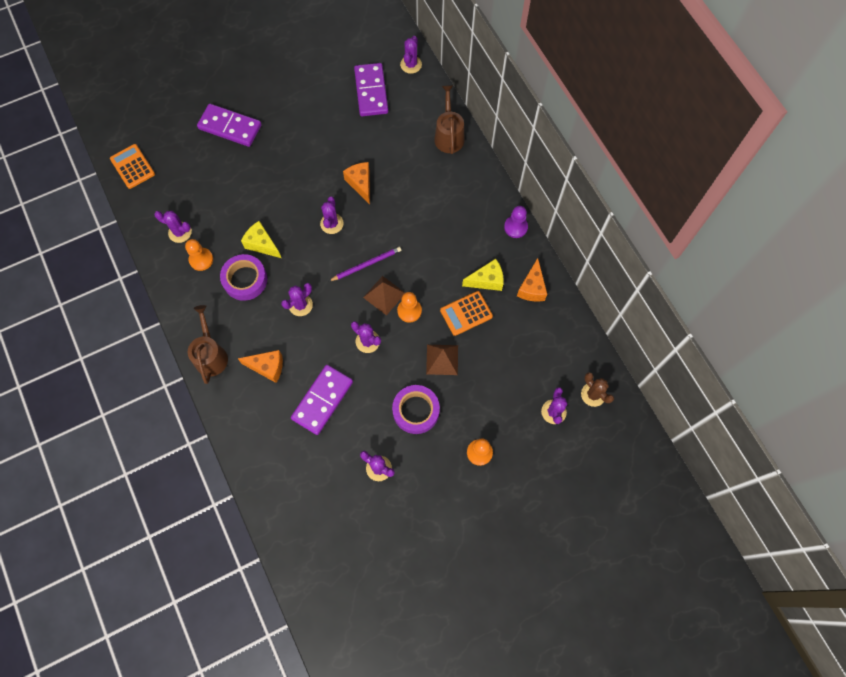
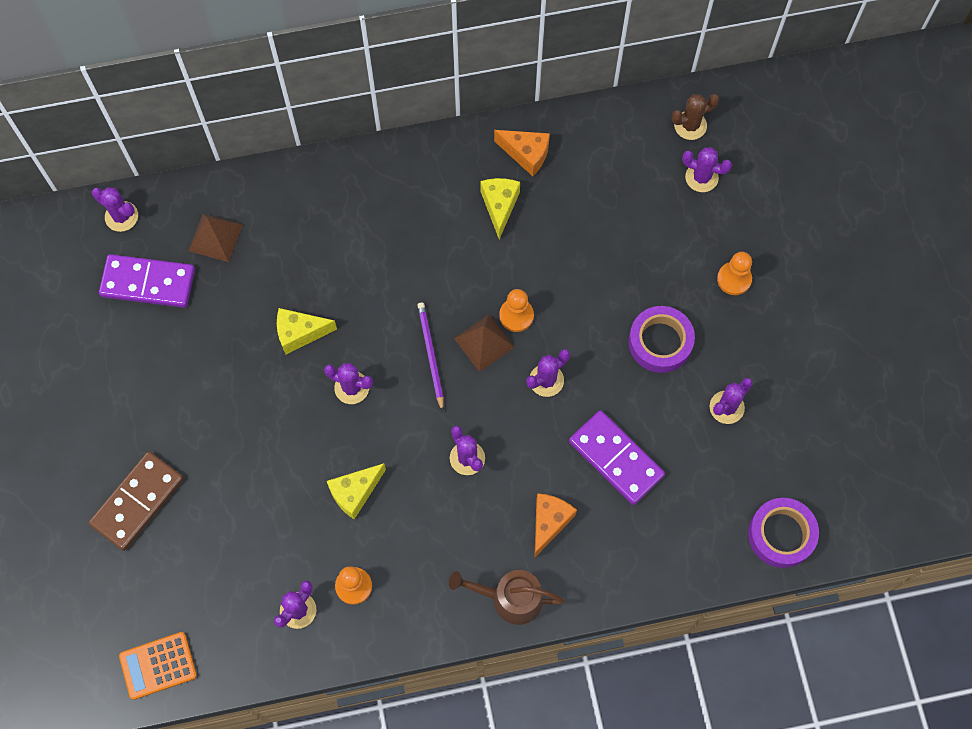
camera: 75 degrees left, 0 degrees up
(230, 127) = (137, 501): purple domino -> brown domino
(245, 280) = (405, 528): purple tape -> purple tape (781, 534)
(360, 184) = (300, 333): orange cheese -> yellow cheese
(442, 359) = (597, 291): brown pyramid -> brown pyramid (215, 237)
(449, 135) = (260, 196): brown watering can -> none
(466, 313) = (540, 245): orange calculator -> none
(515, 227) = (432, 149): purple pawn -> none

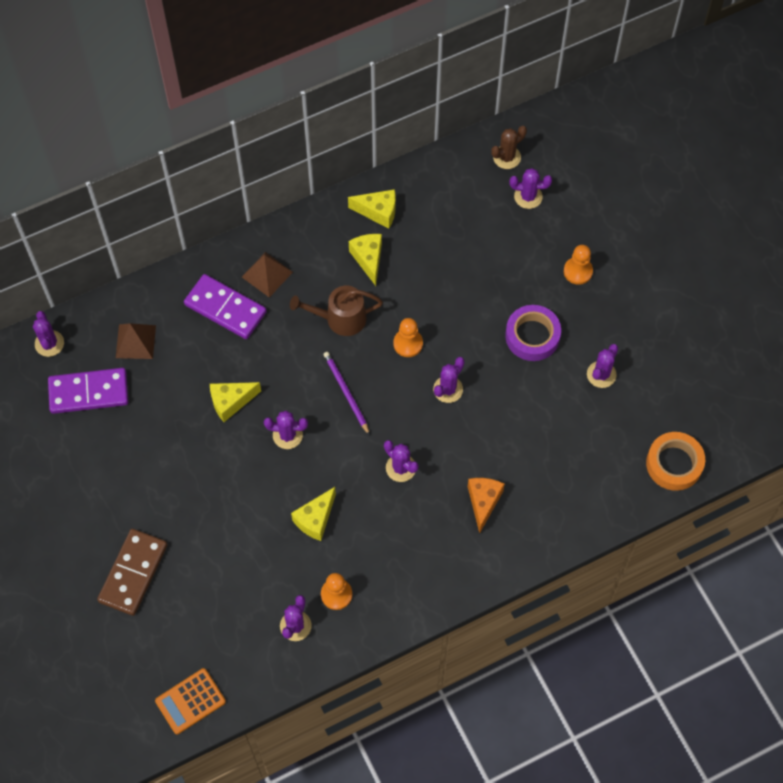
camera: 15 degrees left, 5 degrees down
(121, 216) = (49, 343): purple cactus -> purple cactus turned 60 degrees clockwise
(484, 342) = (387, 372): brown pyramid -> brown pyramid (267, 274)
(510, 598) = (469, 571): brown watering can -> brown watering can (340, 318)
(526, 154) = (378, 212): orange cheese -> yellow cheese
(616, 458) = (523, 437): purple domino -> purple domino (225, 308)
(781, 534) = (674, 464): purple tape -> orange tape

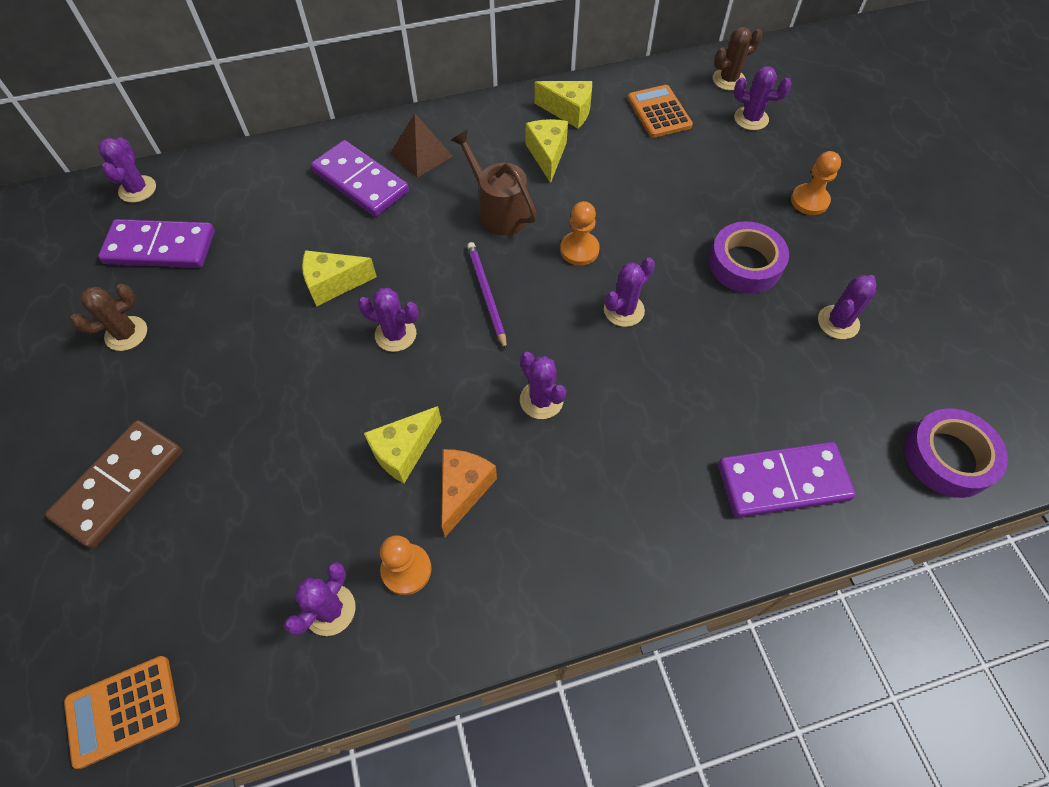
camera: 10 degrees right, 5 degrees down
(92, 466) = (126, 334): none -> brown cactus
(135, 341) = (240, 201): brown pyramid -> none
(340, 318) = (499, 211): brown watering can -> brown watering can turned 45 degrees clockwise
(452, 201) = (659, 112): none -> orange calculator
(483, 502) = (654, 467): orange cheese -> orange cheese (463, 490)
(567, 498) = (783, 482): none -> purple domino
(674, 464) = (948, 457): orange tape -> purple tape

